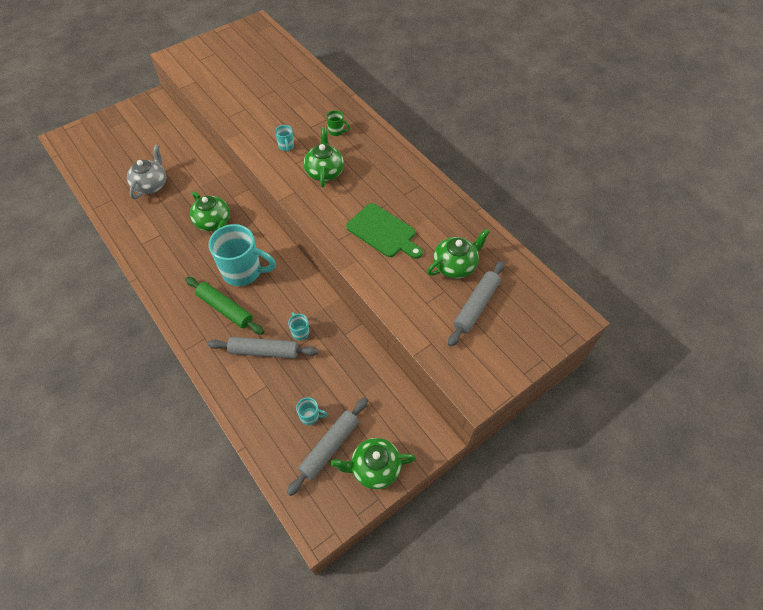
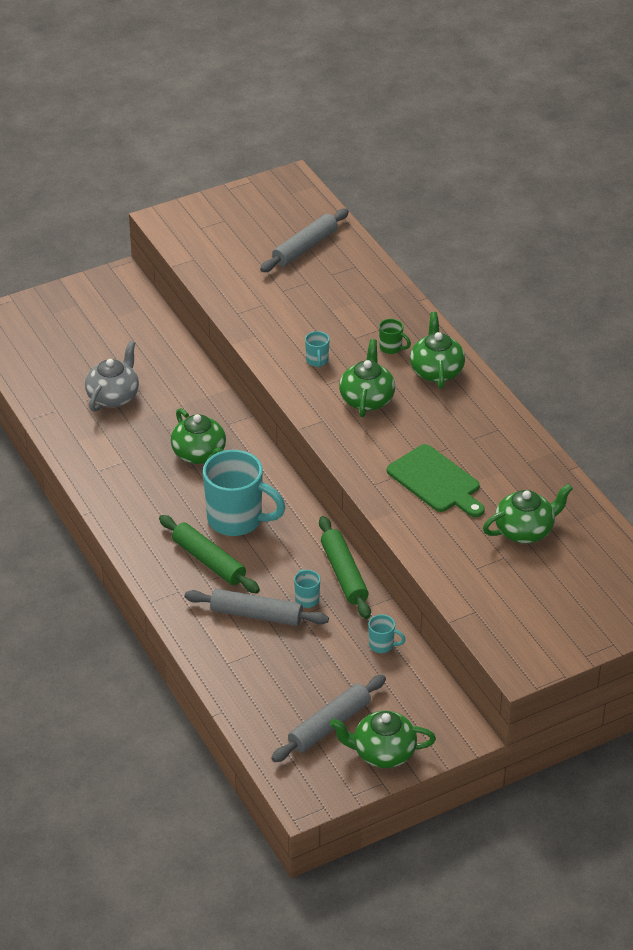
camera: 10 degrees right, 15 degrees down
(310, 416) = (309, 691): turquoise mug -> turquoise mug (382, 645)
(325, 307) = (344, 574): none -> green rolling pin
(370, 145) = (436, 371): none -> green teapot
(476, 306) = (542, 578): grey rolling pin -> grey rolling pin (305, 247)

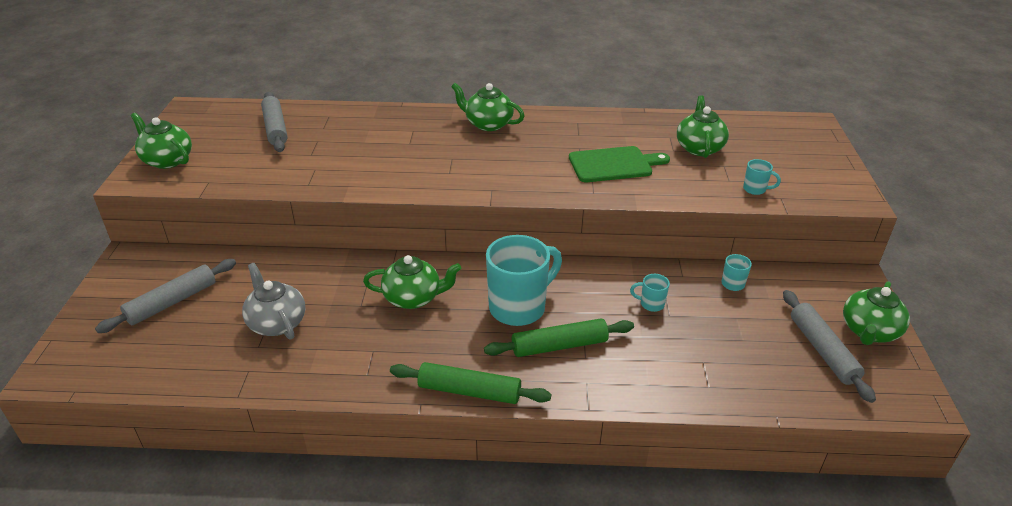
camera: 60 degrees left, 5 degrees down
(256, 615) = (653, 342): grey rolling pin -> grey rolling pin (172, 302)
(317, 361) = (416, 168): turquoise mug -> turquoise mug (755, 189)
(344, 574) = (633, 272): green rolling pin -> green rolling pin (469, 391)
(367, 399) = (487, 162): green teapot -> green teapot (167, 160)
(391, 348) = (440, 132): green mug -> none

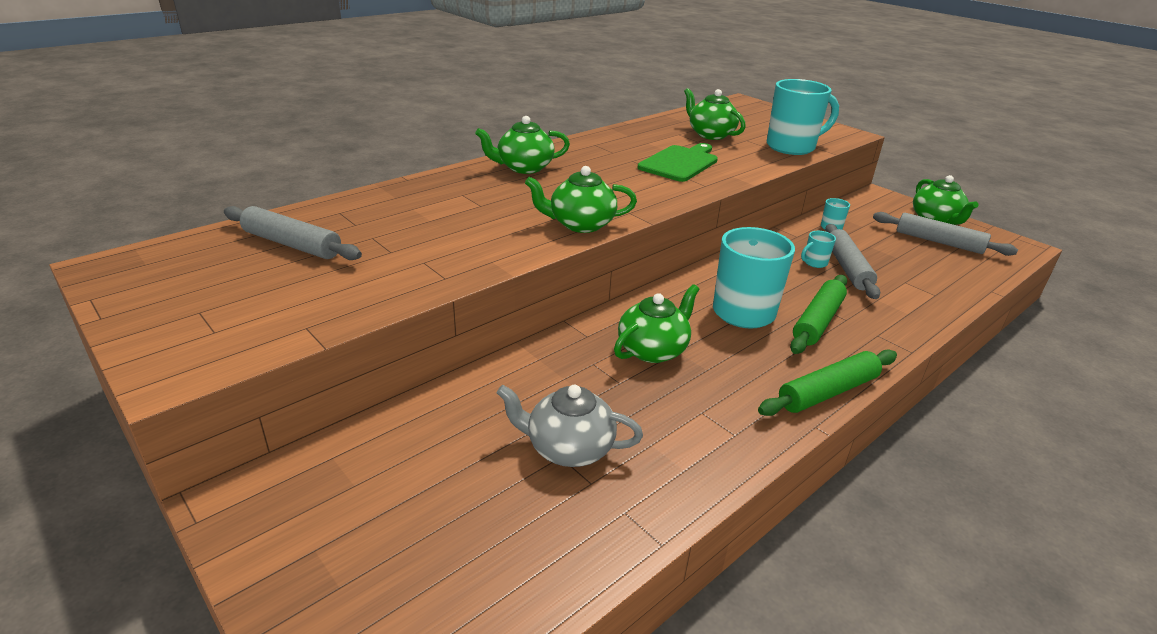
camera: 45 degrees left, 5 degrees down
(167, 160) = (189, 331): green teapot -> green teapot (580, 224)
(172, 302) = (400, 509): grey rolling pin -> grey rolling pin (847, 268)
(755, 189) = (792, 147): turquoise mug -> turquoise mug, size x2.34

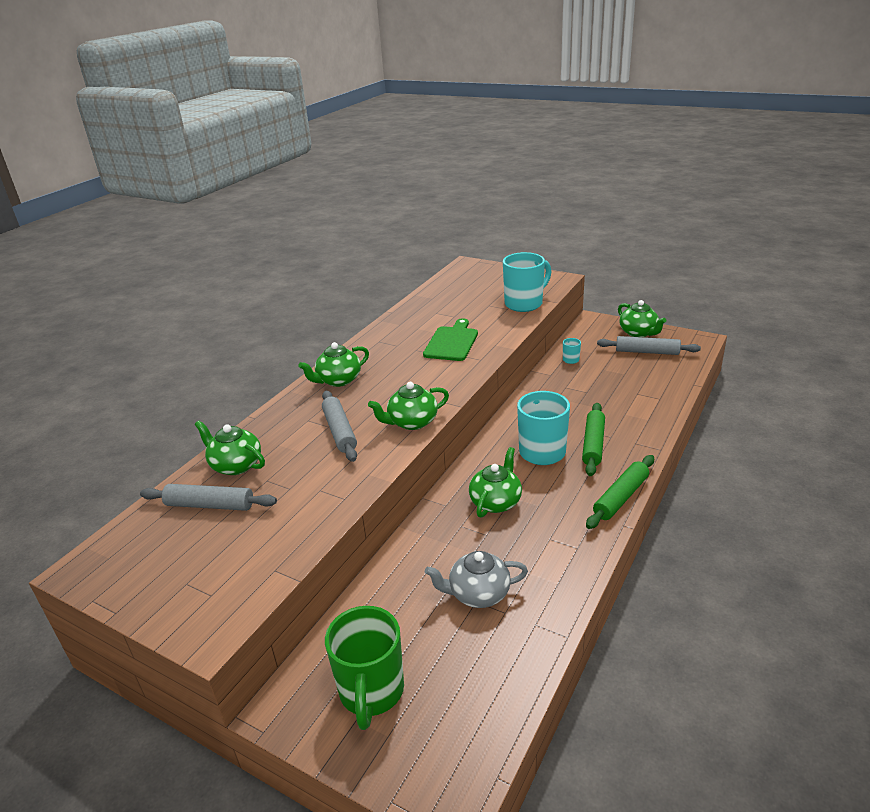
camera: 15 degrees left, 0 degrees up
(356, 522) = (371, 692): none -> green mug
(710, 134) = (460, 307): green teapot -> green teapot (235, 465)
(814, 263) = (572, 395): turquoise mug -> none
(847, 268) = (595, 393): grey rolling pin -> grey rolling pin (340, 431)

